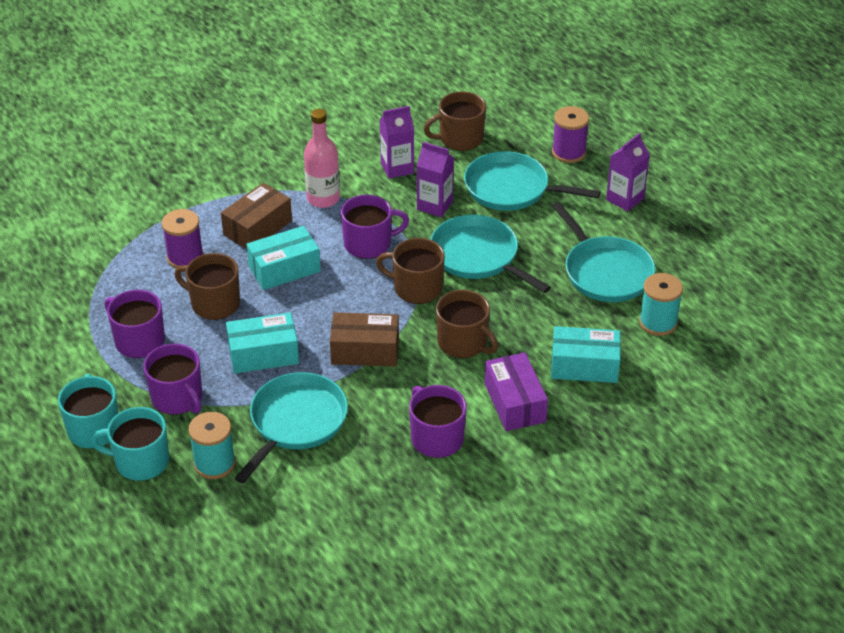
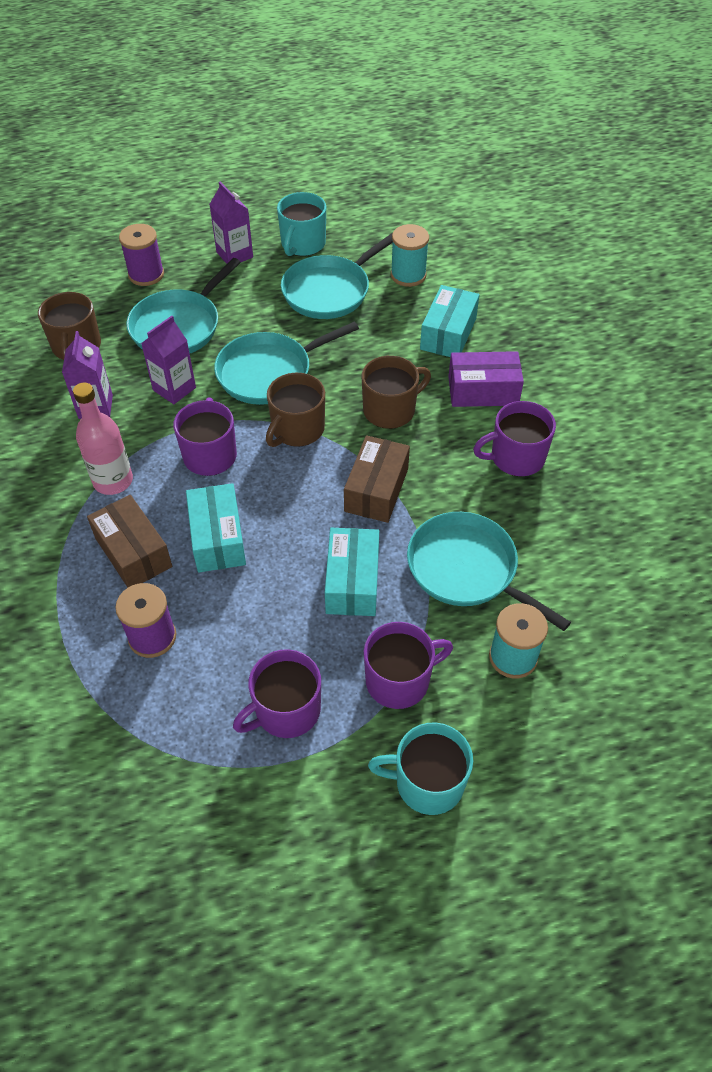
camera: 75 degrees left, 10 degrees up
(140, 461) = (494, 735): turquoise mug -> turquoise mug (303, 244)
(214, 303) = (249, 618): brown mug -> none
(605, 272) = (329, 291): turquoise pan -> turquoise pan turned 150 degrees clockwise

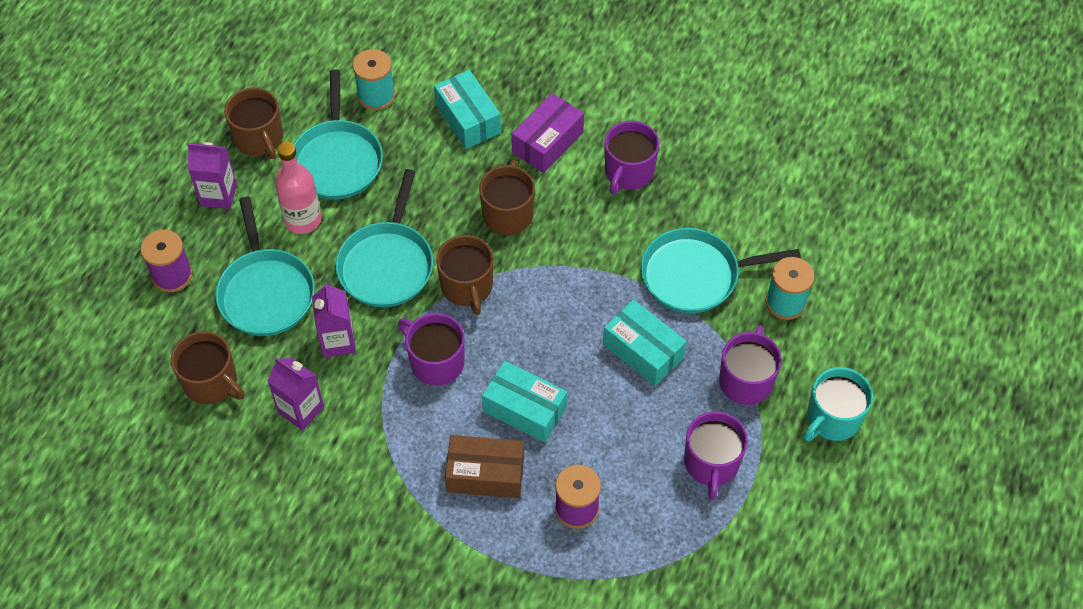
camera: 50 degrees left, 5 degrees up
(113, 481) = (398, 445): pink bottle -> pink bottle (303, 220)
(303, 244) = (259, 138): turquoise mug -> brown mug
(376, 490) = (575, 278): brown box -> none

